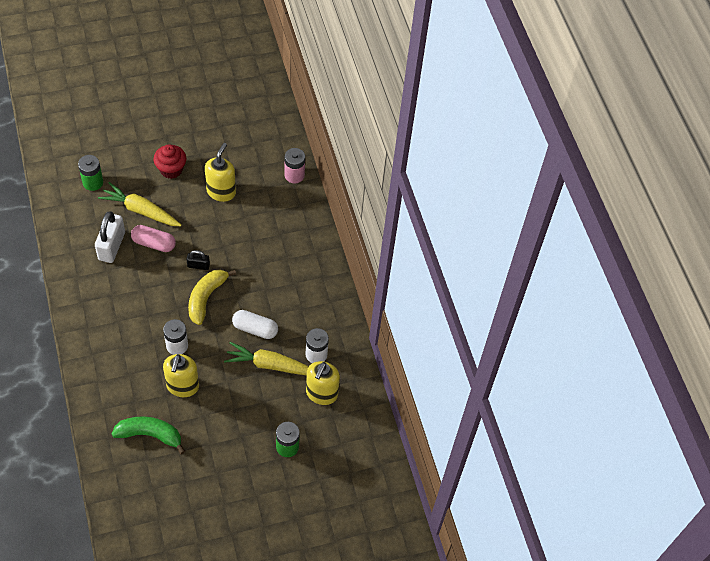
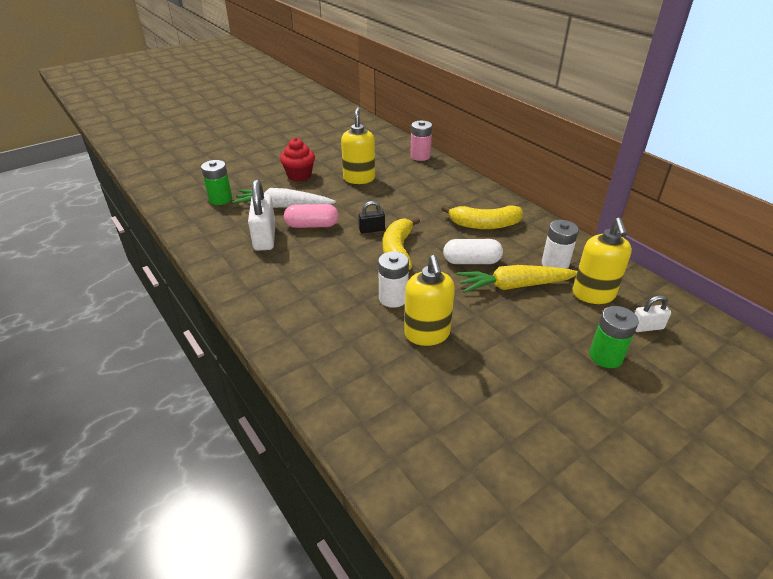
camera: 15 degrees left, 20 degrees down
(141, 210) = (283, 206): yellow carrot -> white carrot
(150, 435) = (420, 400): green banana -> none
(292, 291) = (484, 225): none -> yellow banana
(334, 434) = (646, 327): none -> white padlock

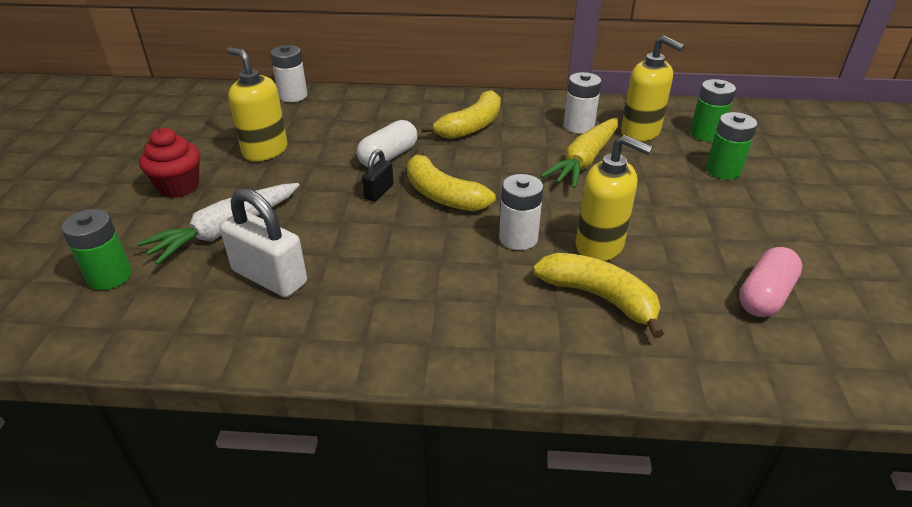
camera: 50 degrees left, 0 degrees up
(312, 225) = (303, 228): pink capsule -> pink capsule (765, 295)
(375, 356) = (599, 297): none -> yellow banana
(420, 156) = (293, 96): pink battery -> white battery
(471, 261) = (519, 163): white capsule -> white capsule (388, 156)
(646, 327) = (705, 134): white padlock -> green battery

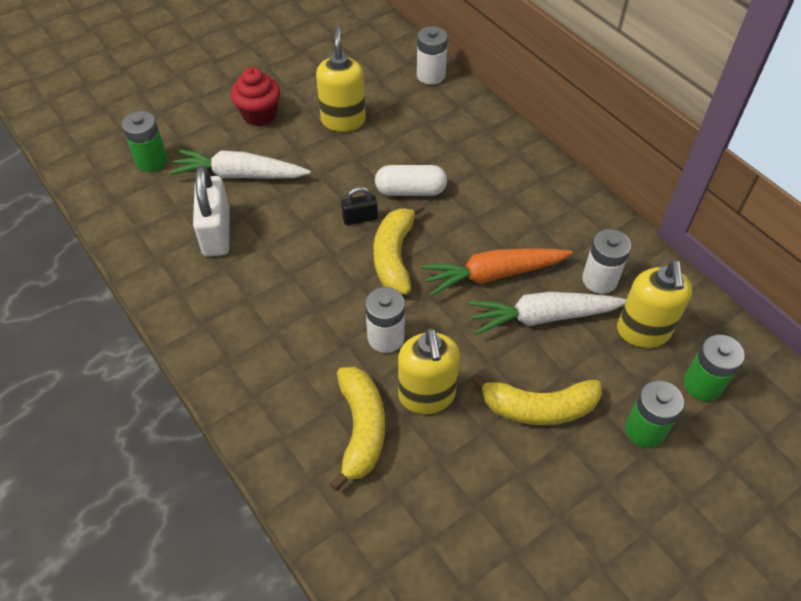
camera: 50 degrees right, 15 degrees up
(471, 126) = (512, 209): yellow banana -> yellow banana (538, 408)
(520, 162) = (493, 275): none -> orange carrot
(584, 161) = (543, 317): yellow carrot -> white carrot
(765, 295) = (467, 545): pink capsule -> none

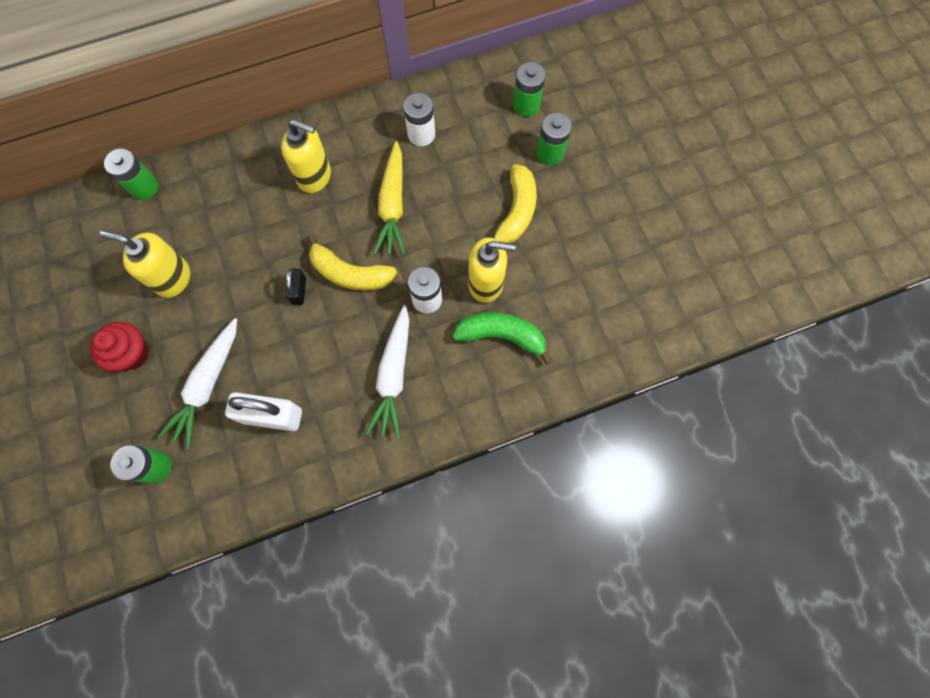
camera: 75 degrees left, 20 degrees up
(361, 429) = (501, 336): yellow banana -> green banana
(410, 191) = (283, 242): white capsule -> none
(431, 75) = (144, 187): white battery -> green battery
(493, 275) = (392, 205): orange carrot -> yellow carrot
(543, 317) = (442, 184): white carrot -> white carrot (393, 375)
(643, 331) = (474, 124): yellow soap dispenser -> yellow soap dispenser (315, 176)

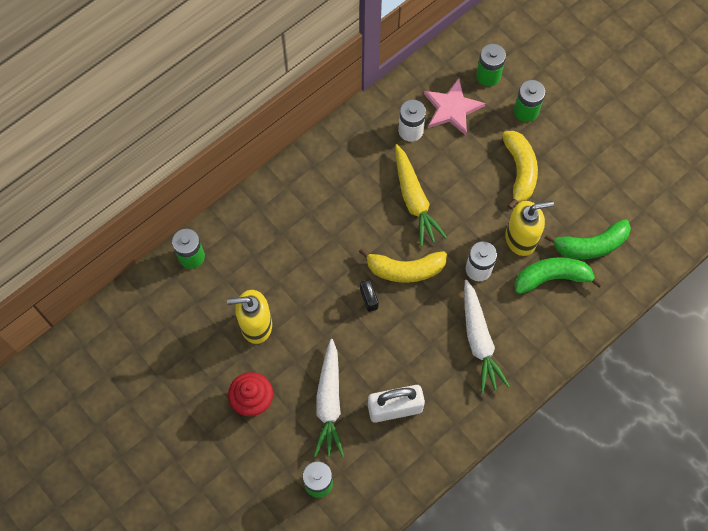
camera: 20 degrees left, 5 degrees down
(315, 176) = (336, 197): yellow soap dispenser -> none
(474, 126) = (452, 108): none -> pink star
(558, 315) = (591, 245): none -> green banana

